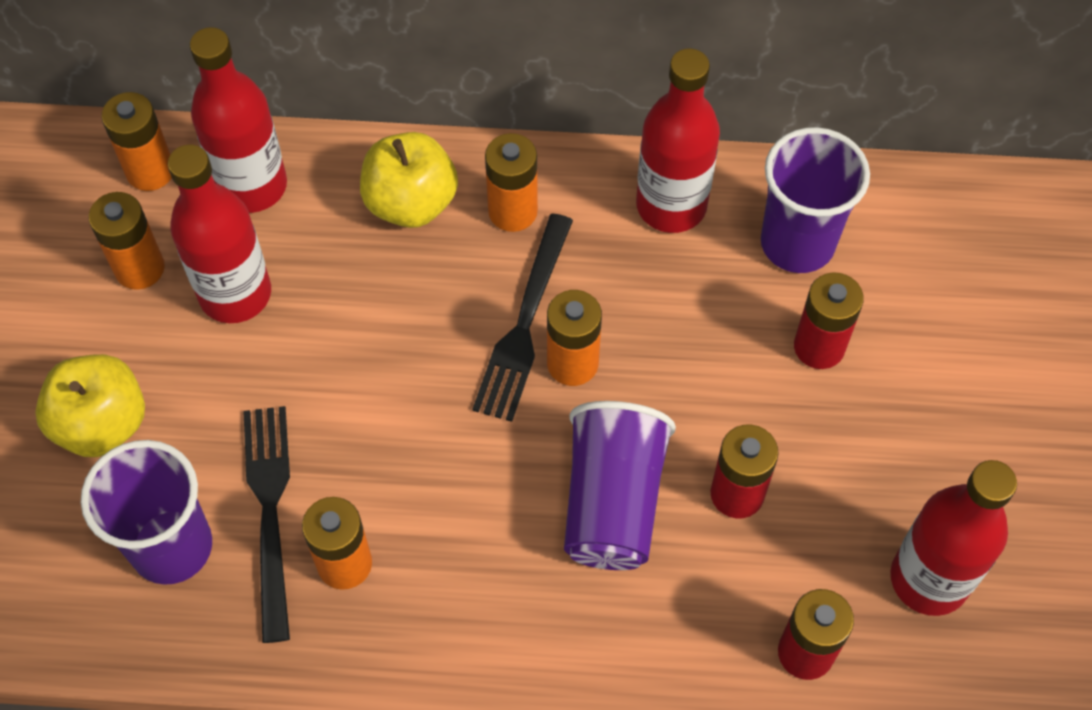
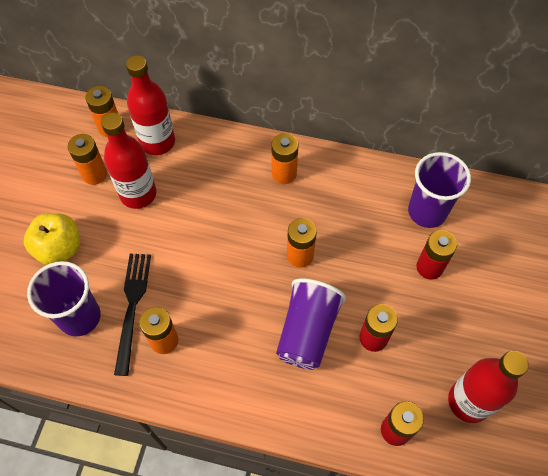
camera: 10 degrees right, 0 degrees up
(411, 202) = (234, 162): yellow apple -> none
(524, 324) = (279, 231): black fork -> none
(671, 205) = (365, 183): red bottle -> none

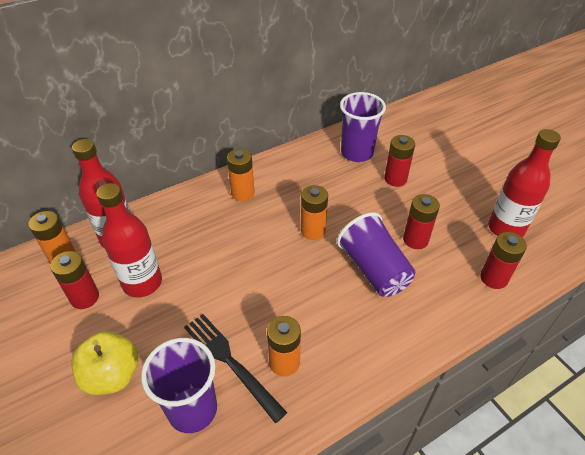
camera: 45 degrees left, 15 degrees down
(94, 174) = (85, 297): orange battery -> red battery

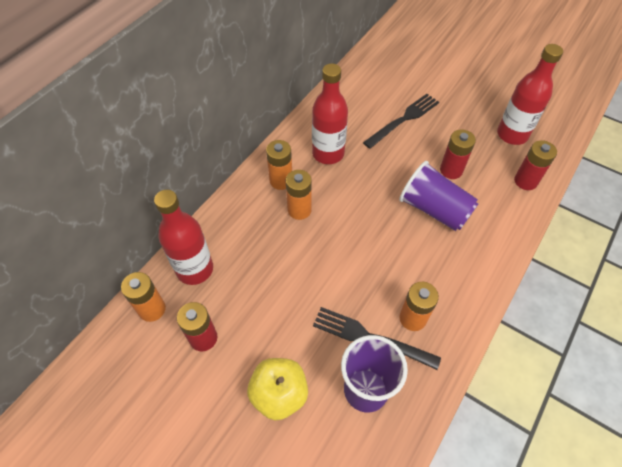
camera: 25 degrees left, 10 degrees up
(142, 283) = (247, 302): red bottle -> red bottle (328, 153)
(313, 230) = (364, 194): orange battery -> orange battery (299, 210)
(357, 153) = (357, 105): purple cup -> none
(395, 179) = (403, 119): red battery -> black fork

